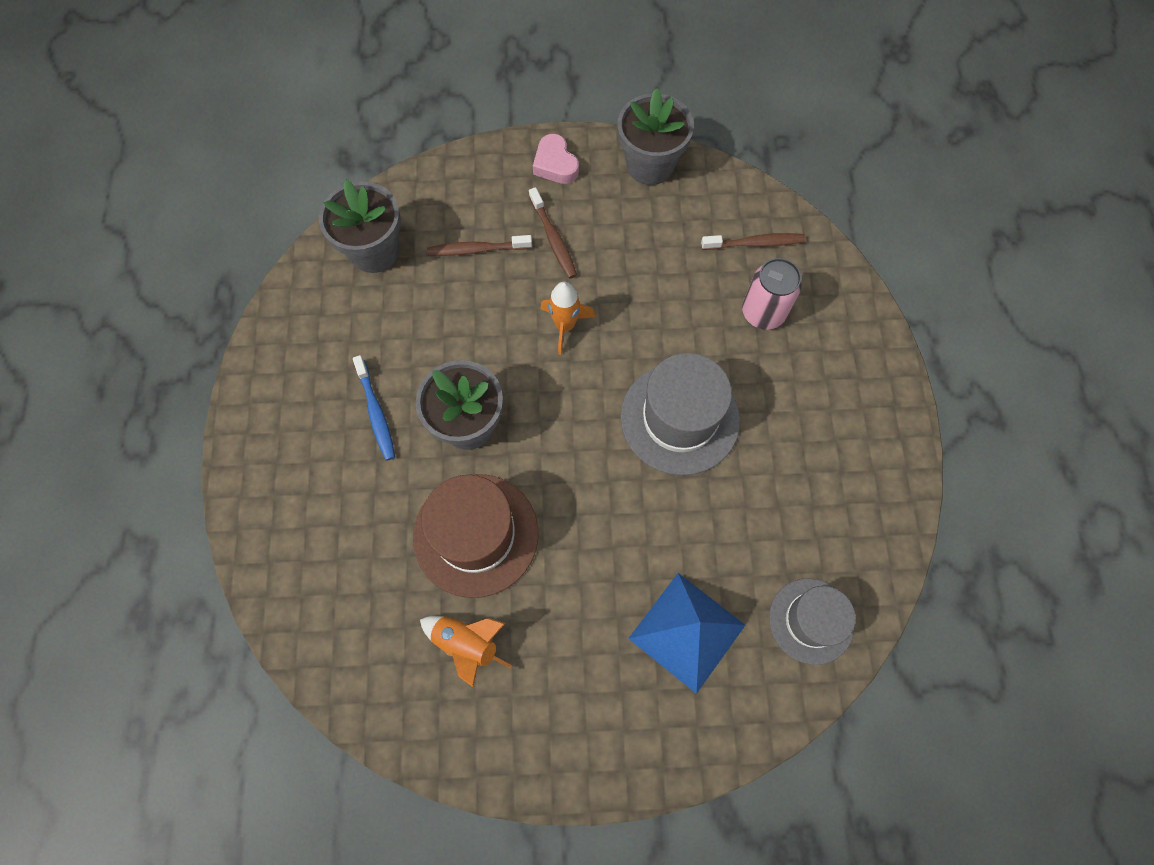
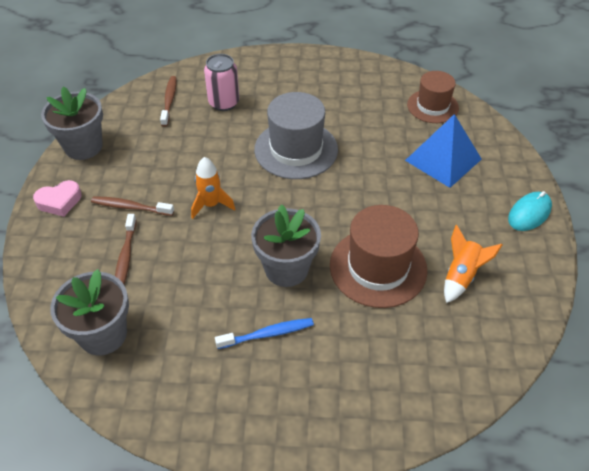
camera: 85 degrees left, 20 degrees down
(553, 238) = (131, 207): brown toothbrush -> brown toothbrush turned 150 degrees counterclockwise
(587, 757) = (529, 213): none -> turquoise mouse
(811, 621) = (432, 106): grey hat -> brown hat

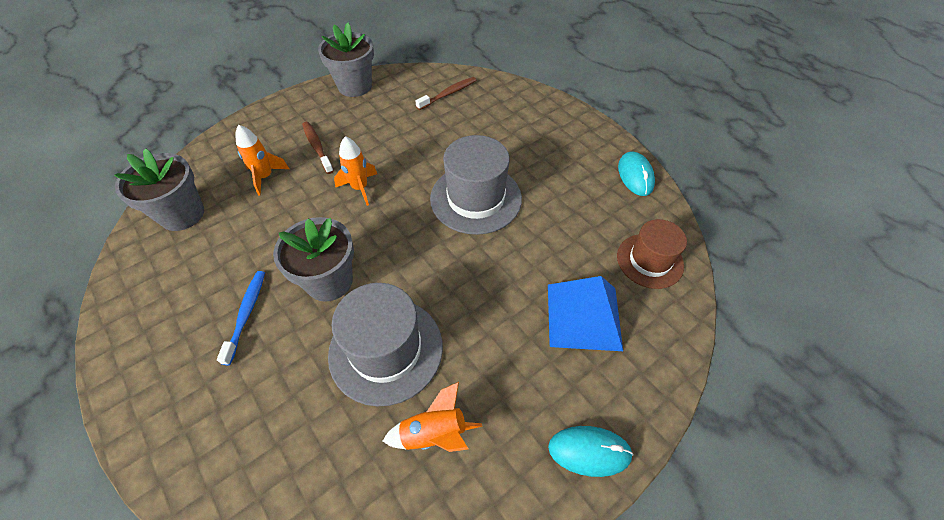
camera: 50 degrees right, 5 degrees up
(59, 201) = (291, 111): pink heart -> none
(125, 257) = (265, 177): brown toothbrush -> orange rocket
(224, 103) = (480, 122): pink can -> none
(267, 334) = (246, 314): blue toothbrush -> blue toothbrush turned 120 degrees counterclockwise
(362, 67) = (635, 176): none -> turquoise mouse
(378, 267) = (386, 350): brown hat -> grey hat

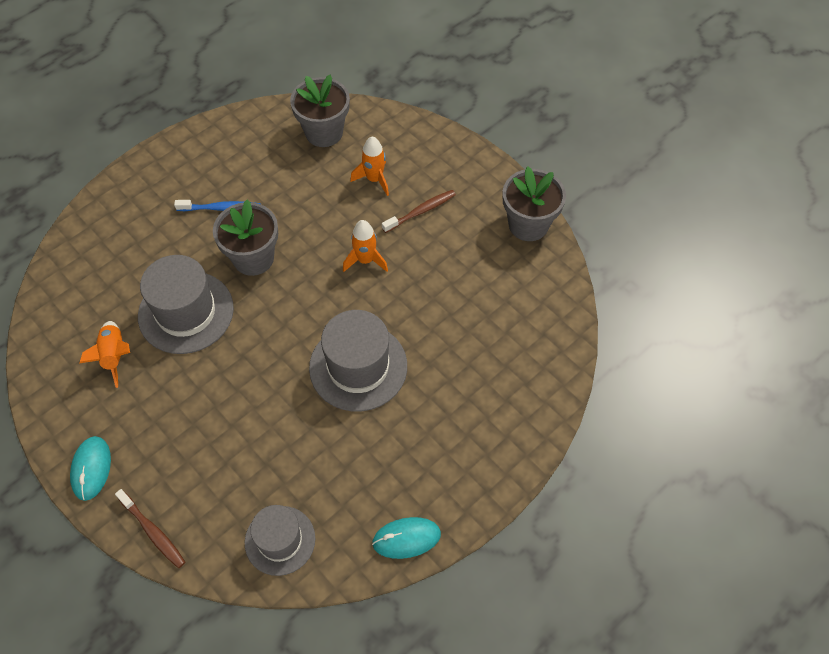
camera: 85 degrees right, 5 degrees up
(448, 94) = (530, 323): brown toothbrush -> brown toothbrush (153, 532)
(583, 316) = (214, 470): blue pyramid -> none
(649, 261) = (280, 540): brown hat -> grey hat

